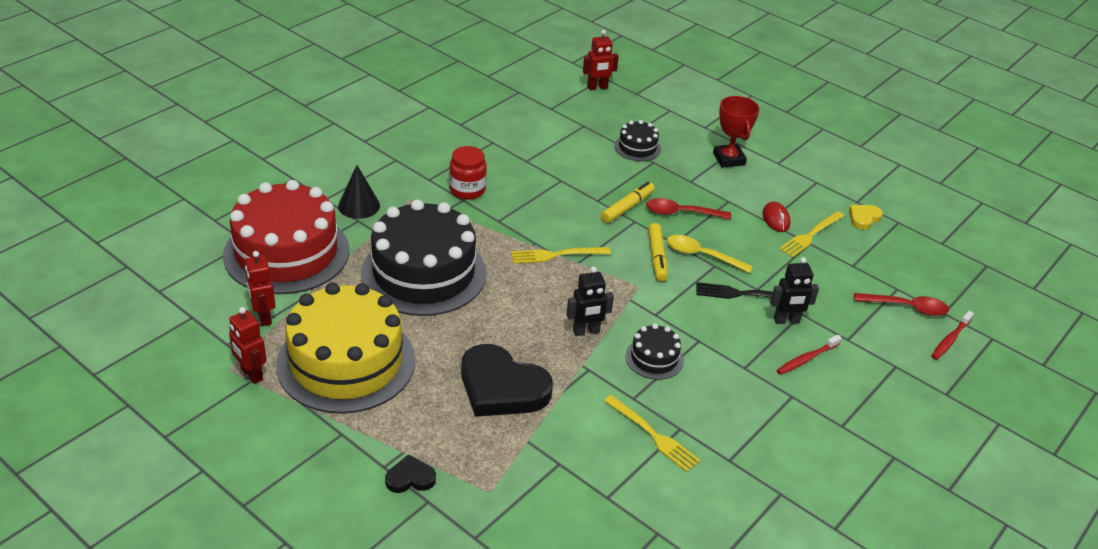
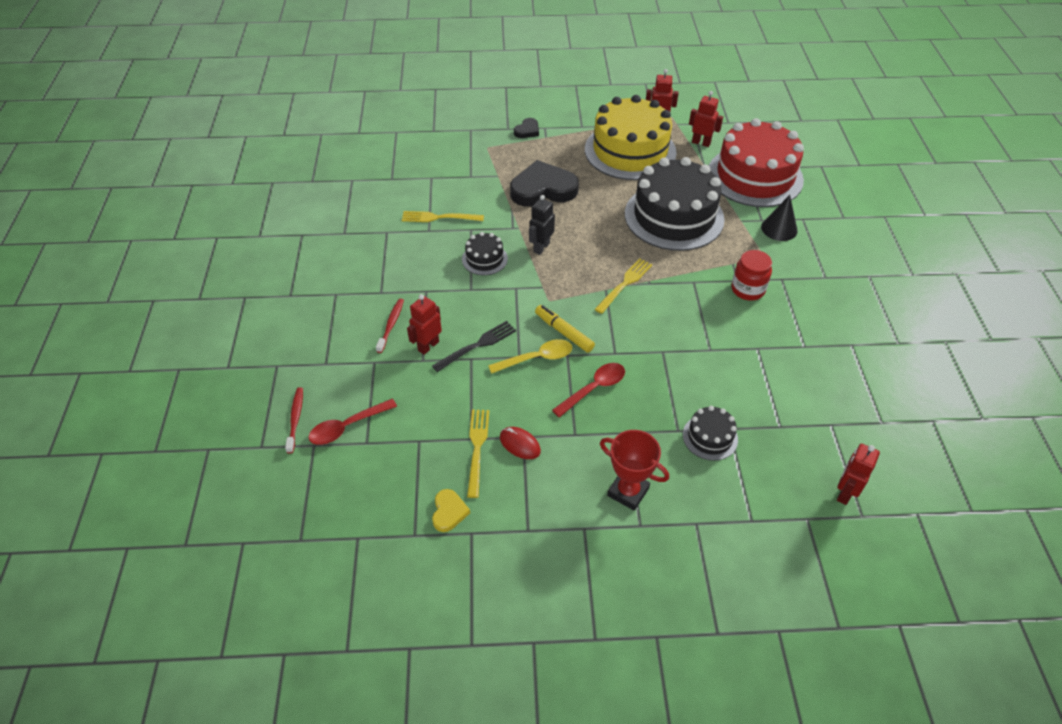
camera: 140 degrees right, 10 degrees up
(627, 207) = (635, 362): yellow marker -> none
(786, 320) = (428, 346): black robot -> red robot

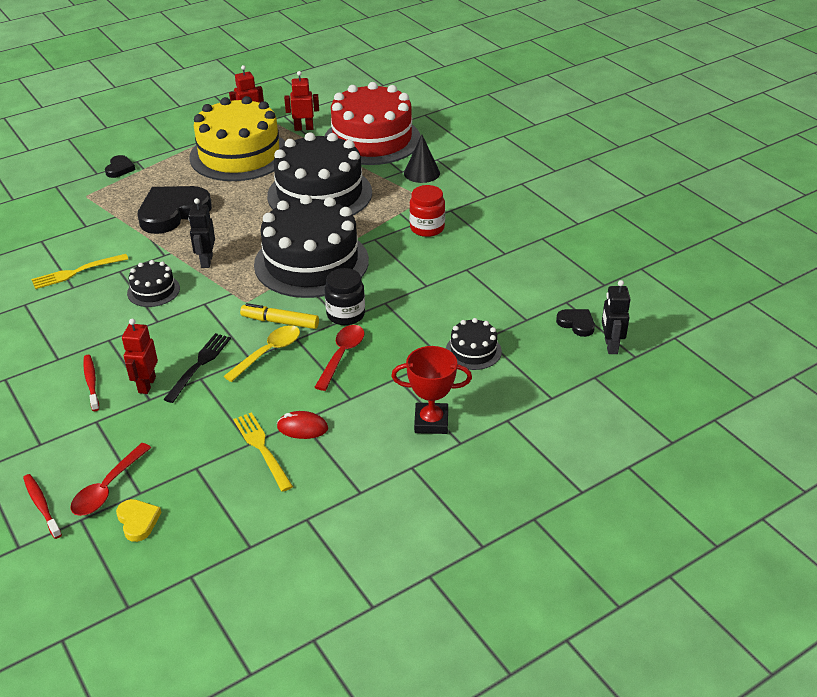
camera: 30 degrees left, 10 degrees down
(449, 512) = (271, 512): yellow heart -> yellow heart (138, 521)
(622, 349) = (346, 314): none -> black jar
(625, 284) = (311, 262): yellow fork -> black cake
(826, 453) = (576, 324): none -> black heart
(844, 493) = (610, 346): red robot -> black robot

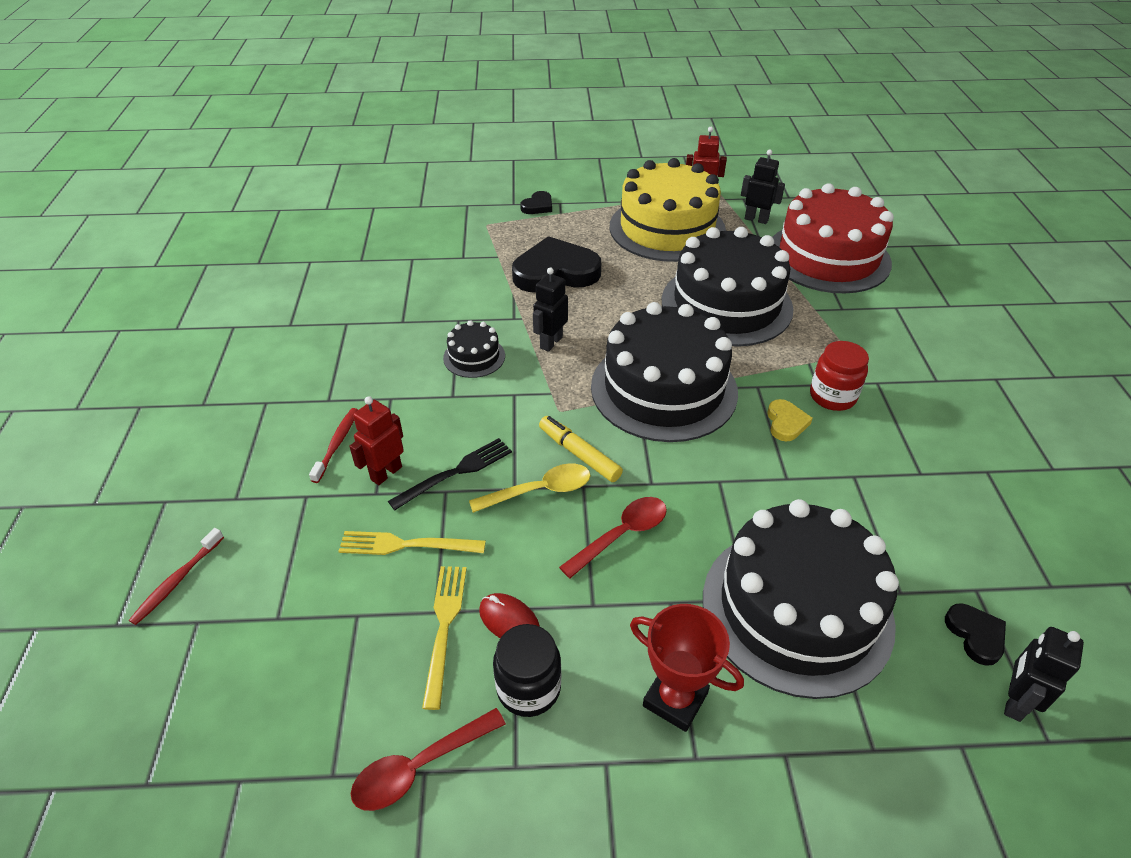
camera: 30 degrees right, 5 degrees up
(41, 505) = (177, 581): red toothbrush -> red toothbrush turned 150 degrees counterclockwise
(76, 272) = (417, 306): yellow fork -> yellow fork (405, 545)
(107, 488) = (252, 593): red spoon -> red spoon (419, 767)
(138, 521) = (246, 659): yellow heart -> yellow heart (786, 423)
(304, 128) = (756, 219): red robot -> black robot
(346, 314) = (661, 477): black jar -> black jar (528, 688)
(422, 173) = (866, 319): black cone -> none
(473, 351) = (796, 609): black cake -> black cake, size x2.27

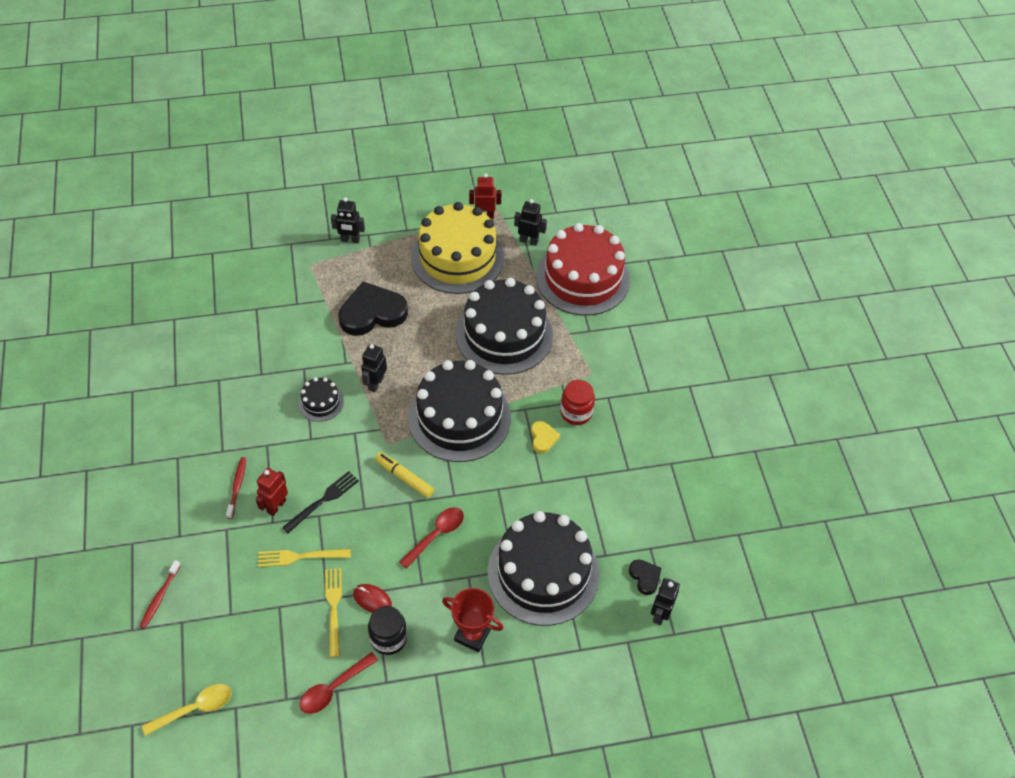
camera: 10 degrees left, 10 degrees up
(538, 206) = (350, 240): black heart -> black robot
(540, 490) = (381, 508): yellow spoon -> yellow spoon (195, 708)

